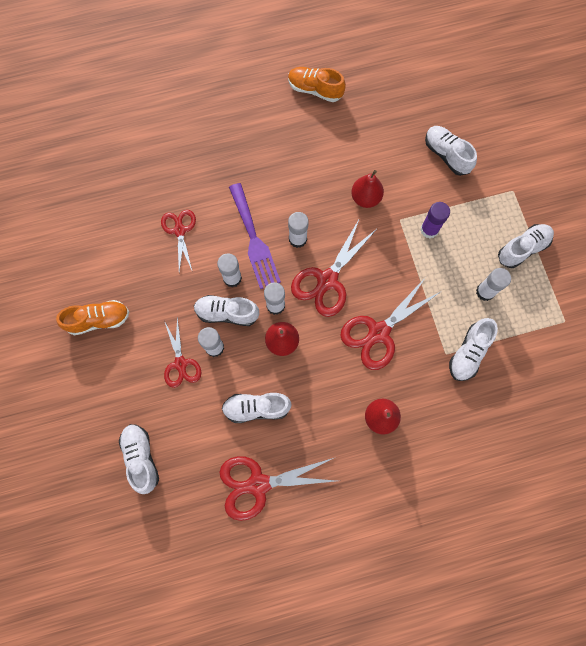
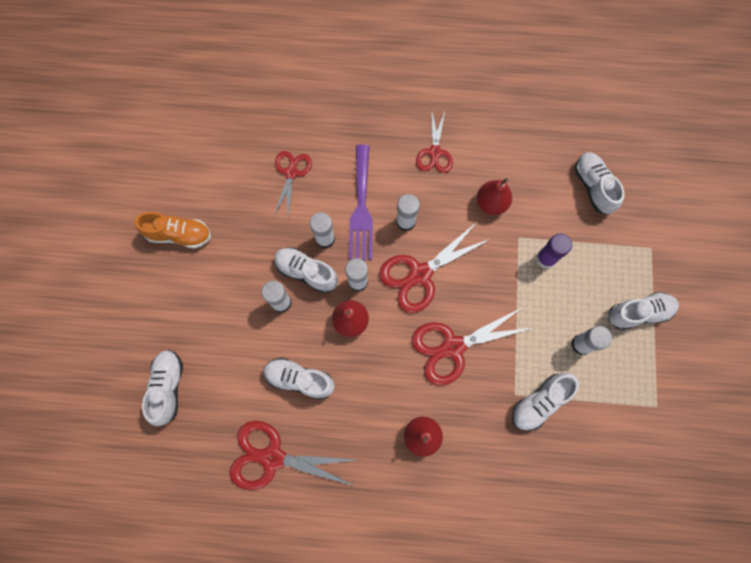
camera: 20 degrees right, 0 degrees up
(180, 363) = (242, 307): red scissors -> red scissors (435, 152)
(315, 90) = (480, 75): orange shoe -> none

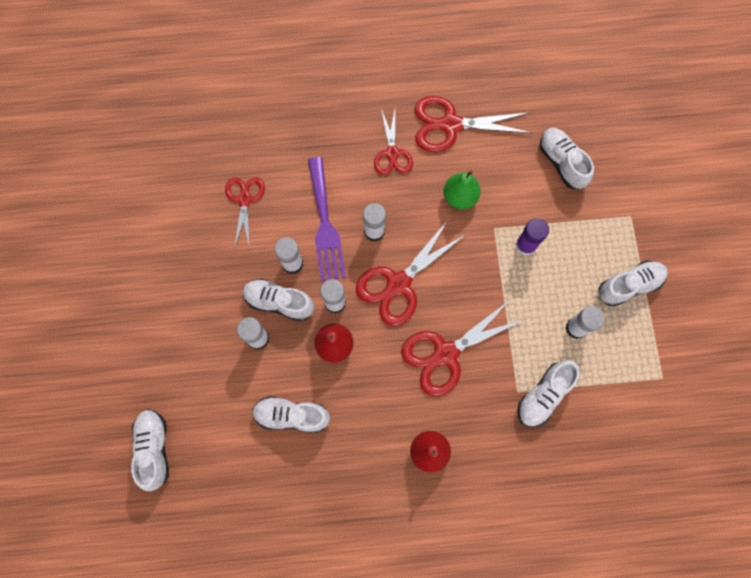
camera: 10 degrees left, 0 degrees up
(179, 235) = (136, 285): orange shoe -> none
(273, 458) = (278, 502): red scissors -> red scissors (451, 125)
(491, 203) = (460, 197): red pear -> green pear

